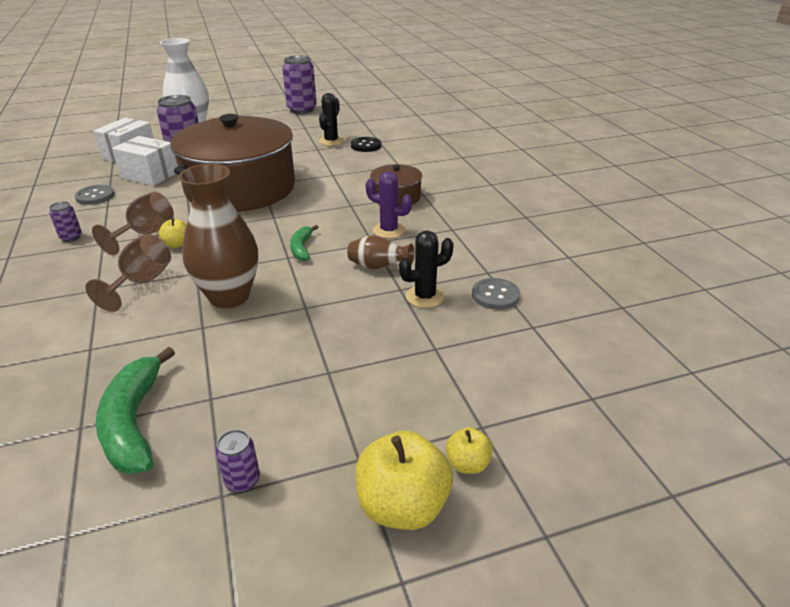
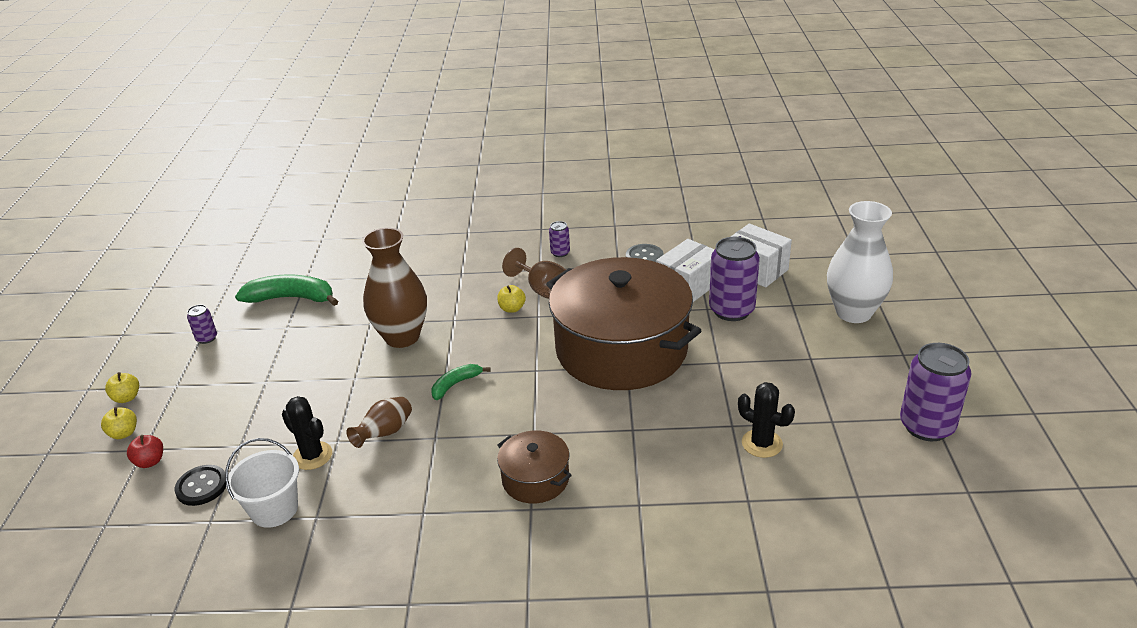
camera: 110 degrees right, 0 degrees up
(142, 282) = (456, 293): brown goblet -> none
(302, 248) = (456, 384): green banana -> green banana turned 60 degrees counterclockwise
(366, 146) = (732, 480): black button -> black button (202, 486)
(389, 230) = (453, 455): purple cactus -> none
(402, 506) = (127, 398): yellow apple -> yellow apple, size x0.52
(425, 296) = (312, 456): black cactus -> black cactus turned 45 degrees counterclockwise
(495, 295) = (274, 509): grey button -> white bucket
(495, 409) = (150, 461): none -> red apple

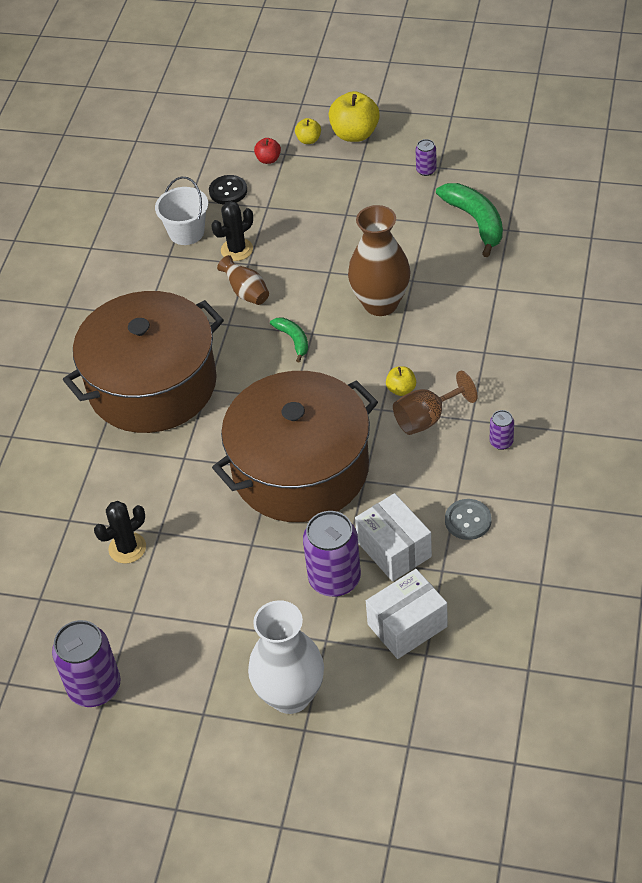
camera: 105 degrees right, 15 degrees up
(127, 398) = (355, 134): yellow apple -> yellow apple, size x1.92
(291, 298) = (475, 221): green banana -> green banana turned 45 degrees counterclockwise
(535, 479) = (152, 385): brown pot -> brown pot, size x2.29

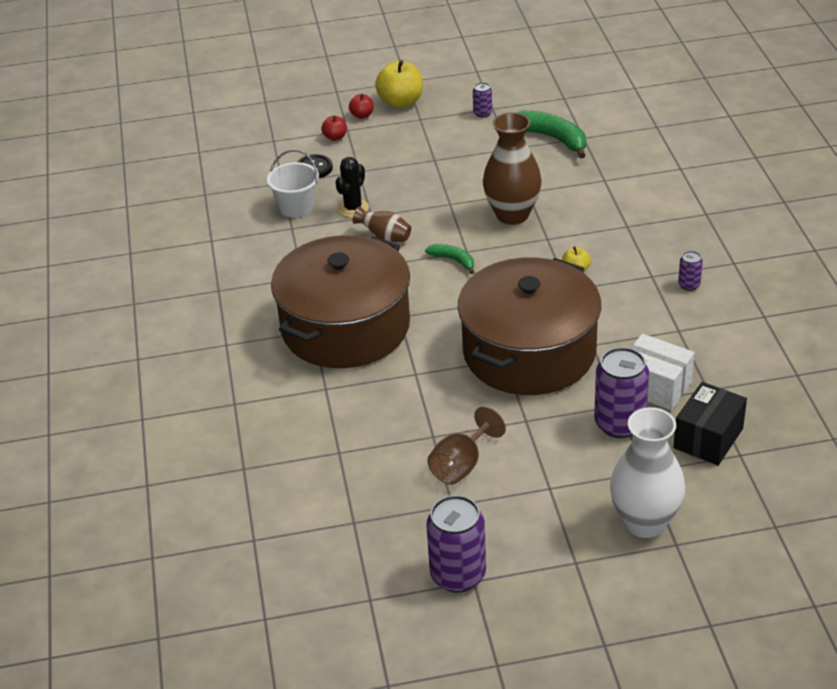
camera: 25 degrees left, 10 degrees down
(127, 548) = (411, 457): black cactus -> none
(308, 140) = (362, 115): yellow apple -> red apple
(407, 625) = (708, 438): white box -> black box
(427, 418) = (613, 285): brown goblet -> brown goblet (461, 465)
(468, 520) = (703, 348): grey button -> none

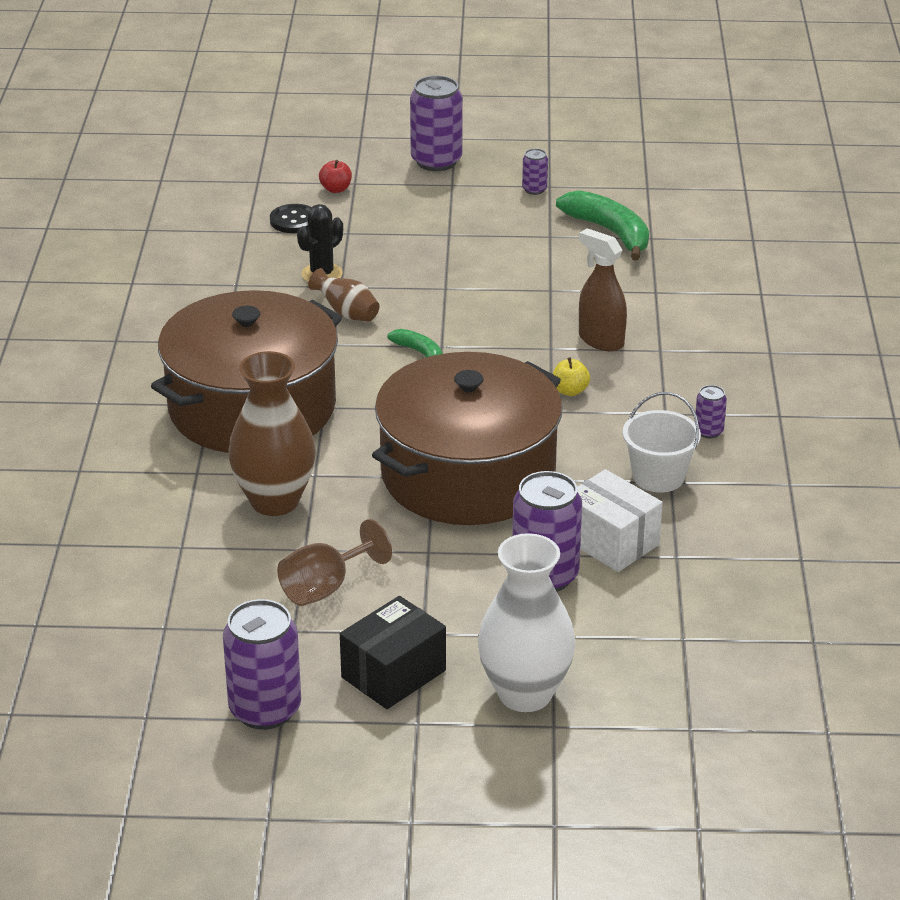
camera: 10 degrees right, 5 degrees down
(296, 207) = (252, 261): white bucket -> white bucket (658, 477)
(362, 115) = (380, 169): red apple -> none
(401, 102) = (436, 161): yellow apple -> purple can
(512, 215) = (518, 313): brown vase -> brown vase (274, 501)
(581, 226) = (600, 340): none -> brown spray bottle
(708, 438) = (650, 612): black box -> black box (393, 674)

